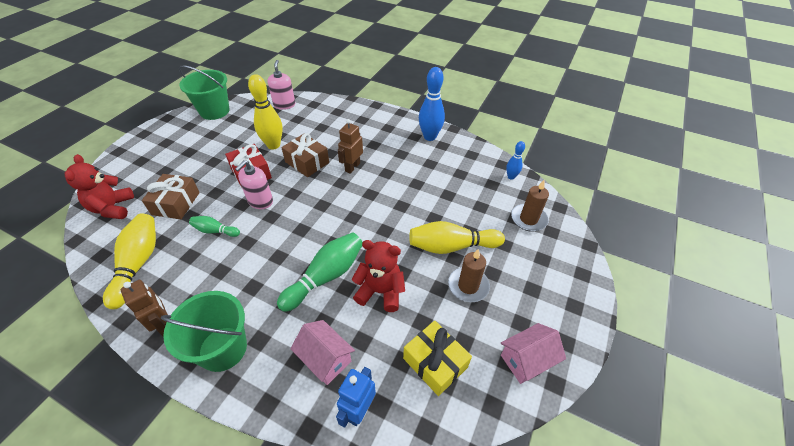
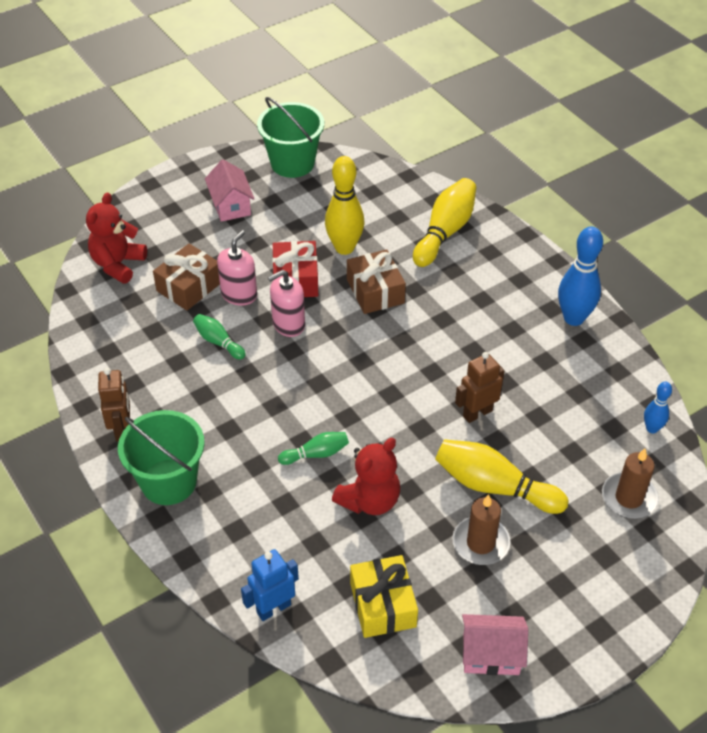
camera: 30 degrees right, 0 degrees up
(138, 264) = (120, 348): yellow bowling pin -> yellow bowling pin (445, 232)
(284, 105) = (392, 186): pink soap dispenser -> pink soap dispenser (239, 295)
(325, 359) = (267, 543): pink house -> pink house (231, 205)
(326, 276) = (316, 454): green bowling pin -> green bowling pin, size x0.54
(352, 167) = (432, 322): brown robot -> brown robot (477, 413)
(380, 291) = (369, 500): red teddy bear -> red teddy bear turned 90 degrees clockwise

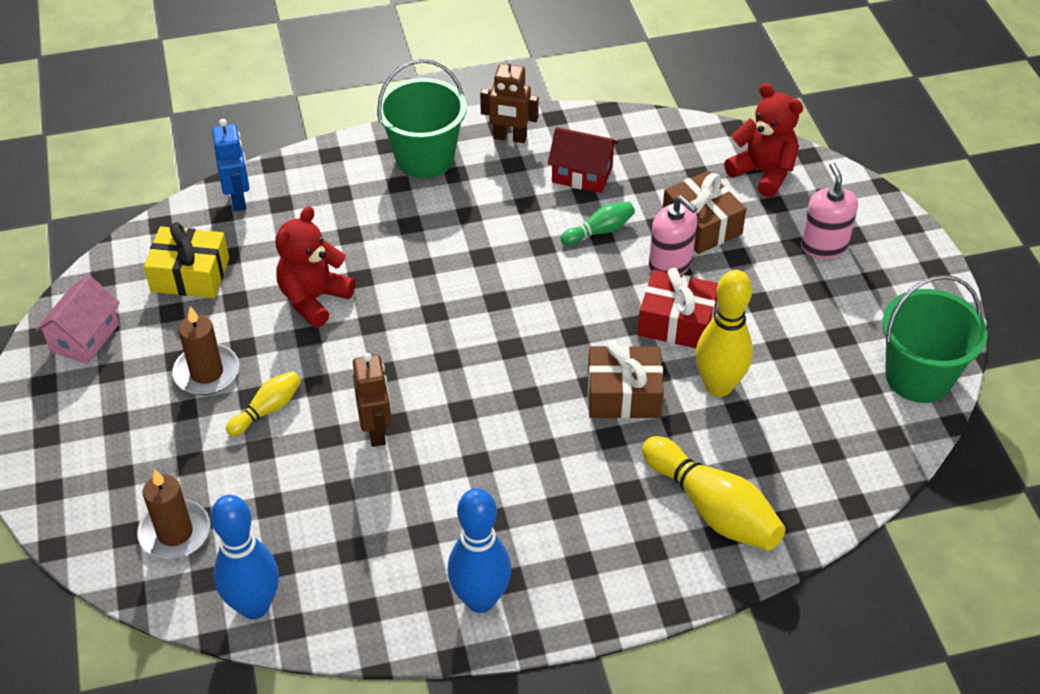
camera: 110 degrees right, 0 degrees up
(155, 369) = (582, 174): none -> red house
(231, 205) = (842, 292): pink house -> none
(288, 324) = (601, 297): pink soap dispenser -> pink soap dispenser (824, 246)
(316, 454) = (397, 273): green bowling pin -> none
(369, 500) = (314, 299): red teddy bear -> red teddy bear turned 60 degrees clockwise
(494, 486) = (267, 410): yellow bowling pin -> yellow bowling pin, size x0.54
(652, 428) = (254, 606): blue bowling pin -> blue bowling pin, size x1.85

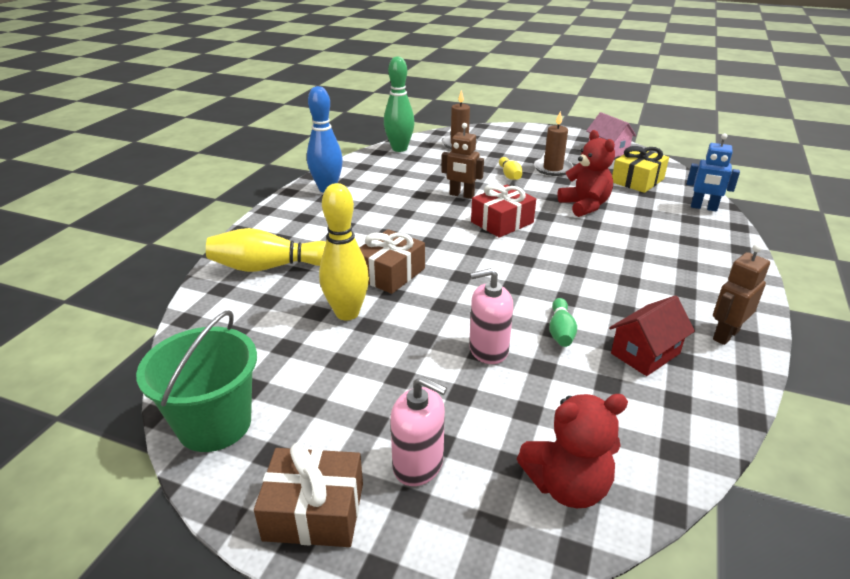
camera: 125 degrees right, 15 degrees down
(254, 606) = (399, 149): blue bowling pin -> green bowling pin
(425, 158) = (715, 284): green bucket -> none
(676, 322) = (425, 323): red gift -> red gift (502, 222)
(701, 224) = (521, 393): brown gift -> brown gift (314, 511)

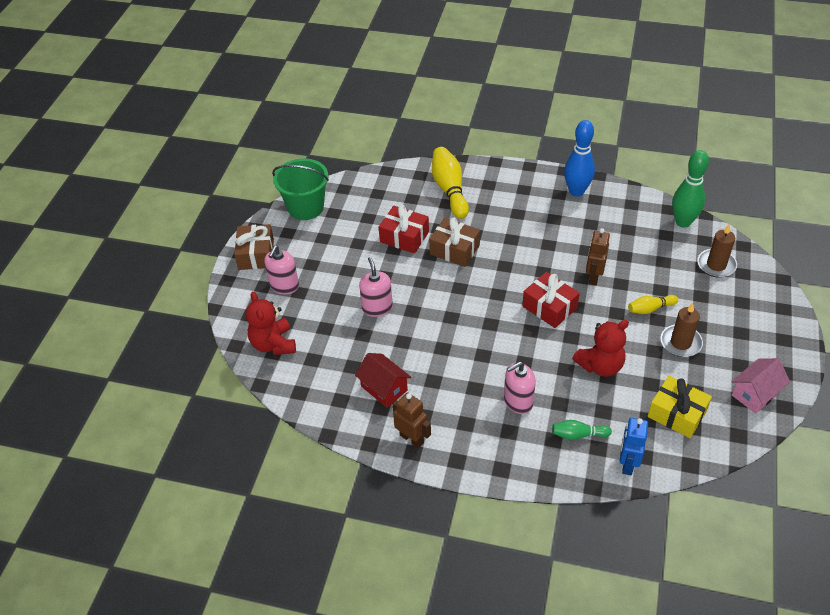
camera: 85 degrees right, 15 degrees up
(347, 313) = (404, 237): yellow bowling pin -> red gift
(560, 331) = (402, 344): green bowling pin -> green bowling pin (578, 435)
(643, 254) = (518, 401): none -> pink soap dispenser

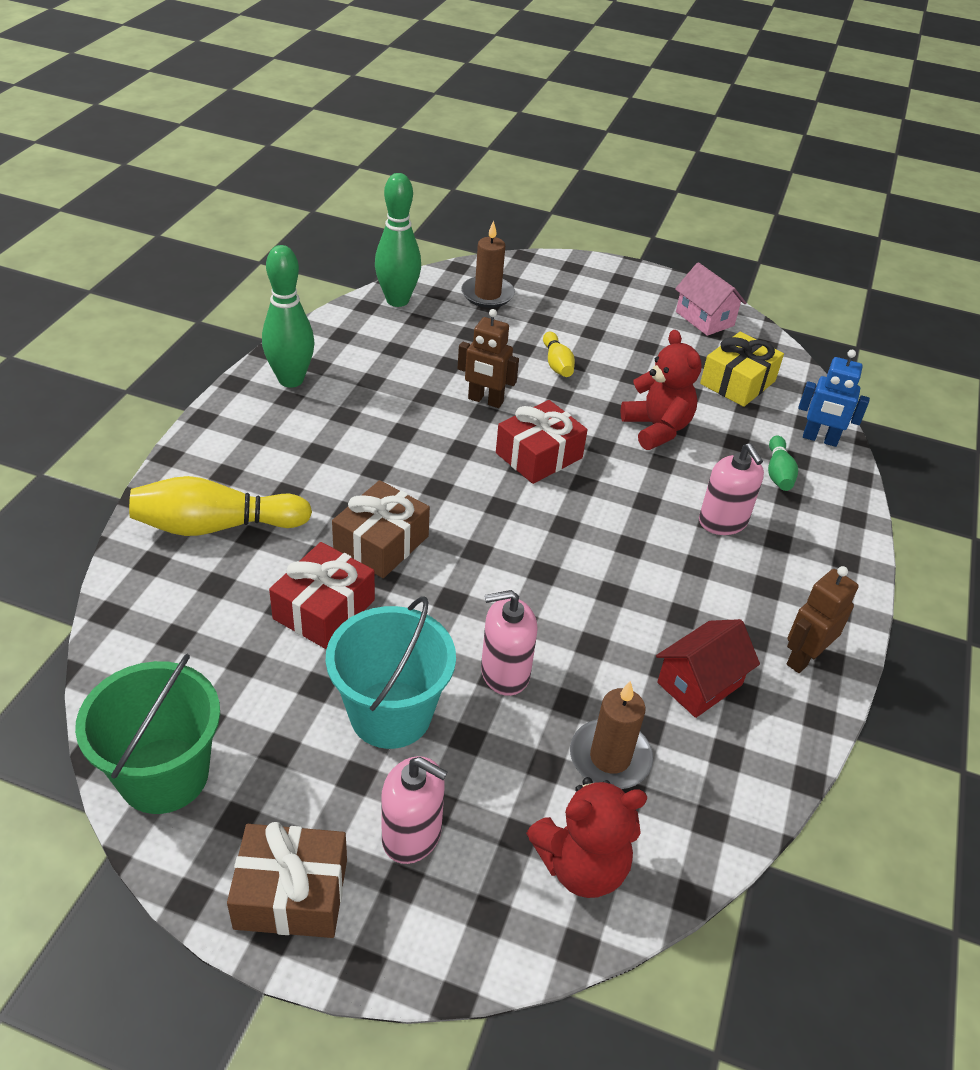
camera: 90 degrees left, 5 degrees down
(346, 270) = (390, 714): none -> turquoise bucket
(576, 191) = (291, 380): blue bowling pin -> green bowling pin
(680, 343) = (620, 353): brown candle -> brown candle (610, 757)

